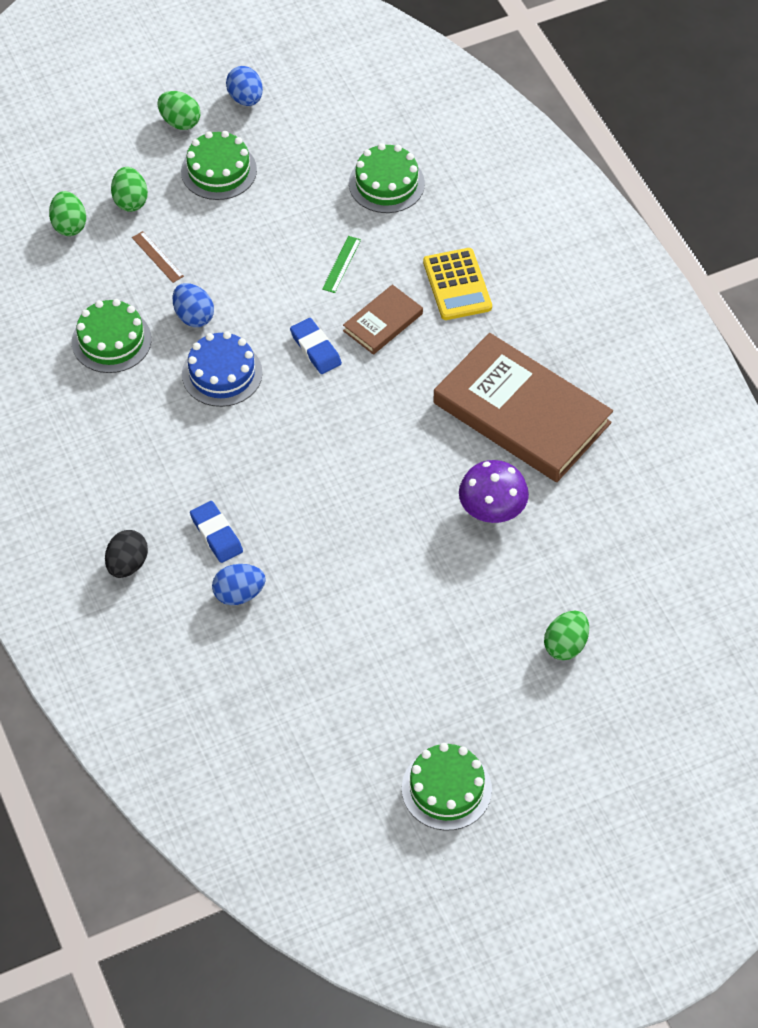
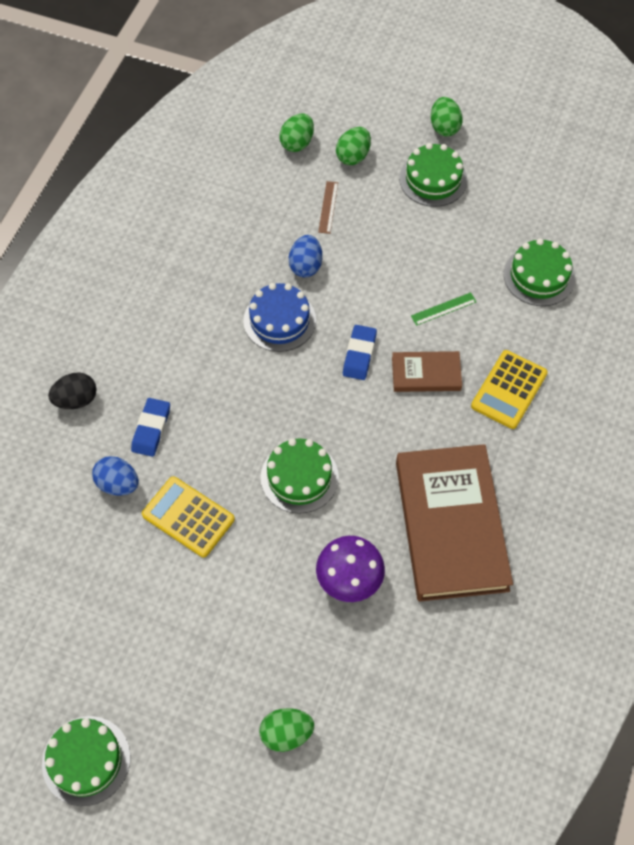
camera: 45 degrees right, 5 degrees up
(111, 340) = (237, 240): green cake -> green cake (299, 477)
(245, 98) = (506, 143): blue egg -> none
(323, 570) = (188, 517): none -> yellow calculator

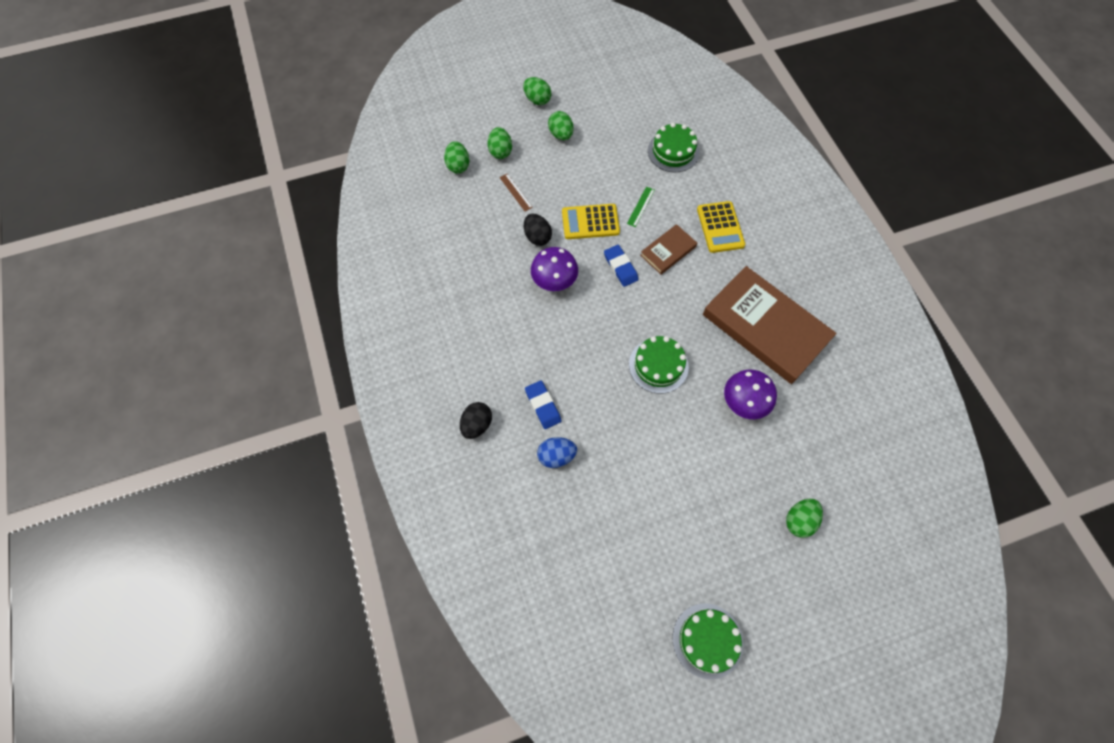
camera: 40 degrees left, 5 degrees up
(188, 517) = (619, 441): yellow calculator -> yellow calculator (590, 222)
(279, 320) = (554, 281): blue cake -> purple mushroom
(306, 266) = (537, 237): blue egg -> black egg
(433, 179) = (561, 135): green cake -> green egg

